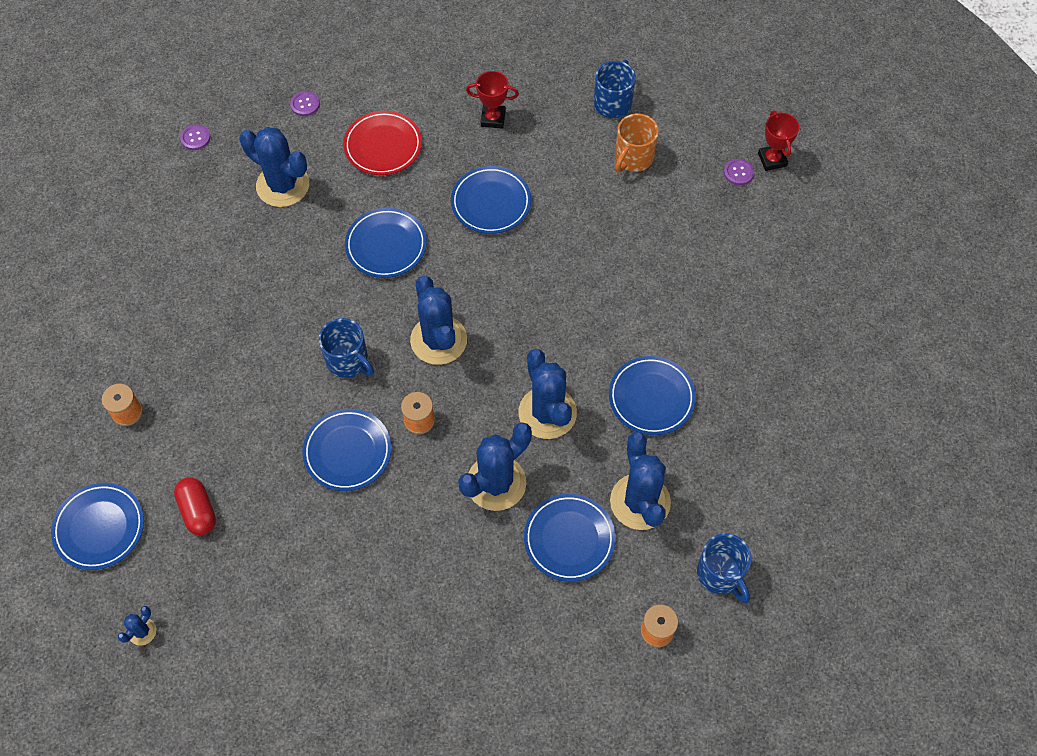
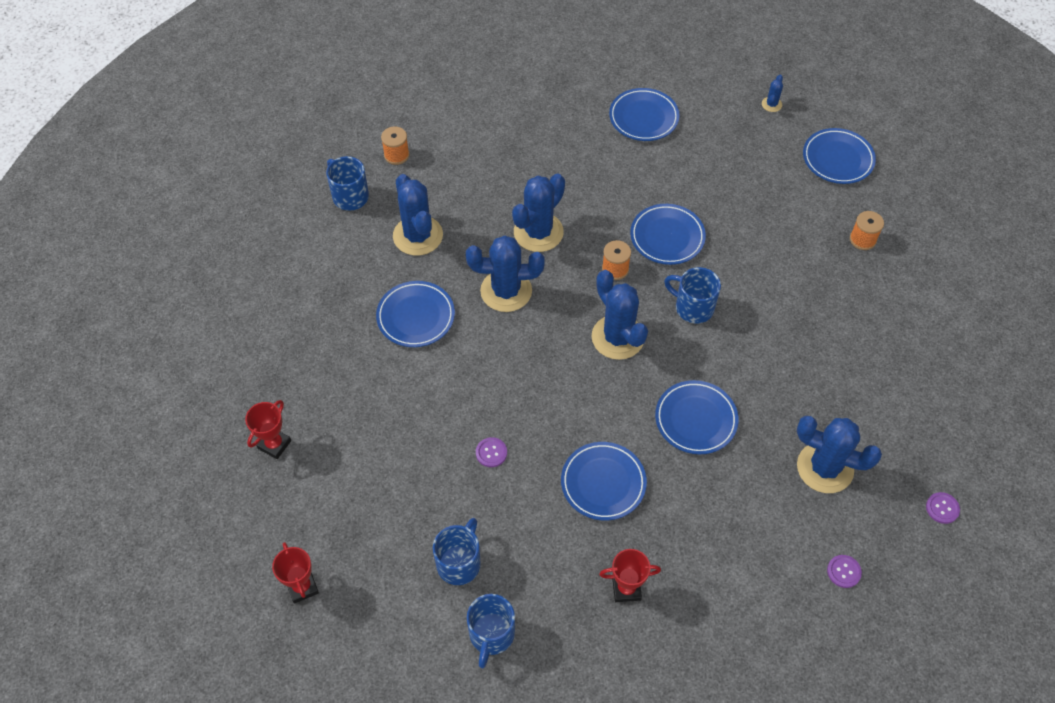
camera: 170 degrees right, 5 degrees down
(198, 511) = (768, 180): red capsule -> none
(383, 146) = (737, 532): red plate -> none
(547, 413) = (506, 291): blue cactus -> blue cactus turned 60 degrees counterclockwise
(569, 539) = (471, 202): blue plate -> blue plate (643, 118)
(633, 158) = (459, 563): orange mug -> blue mug
(738, 173) = (340, 563): purple button -> purple button (491, 453)
(802, 284) = (274, 444): none -> red trophy

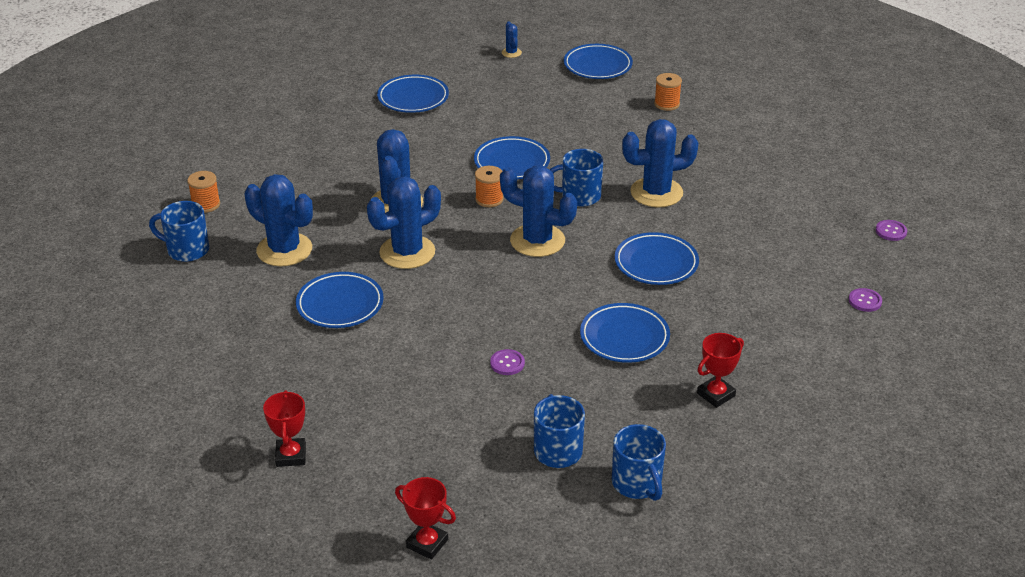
camera: 35 degrees left, 20 degrees down
(825, 468) = (784, 247): blue cactus -> blue cactus (656, 193)

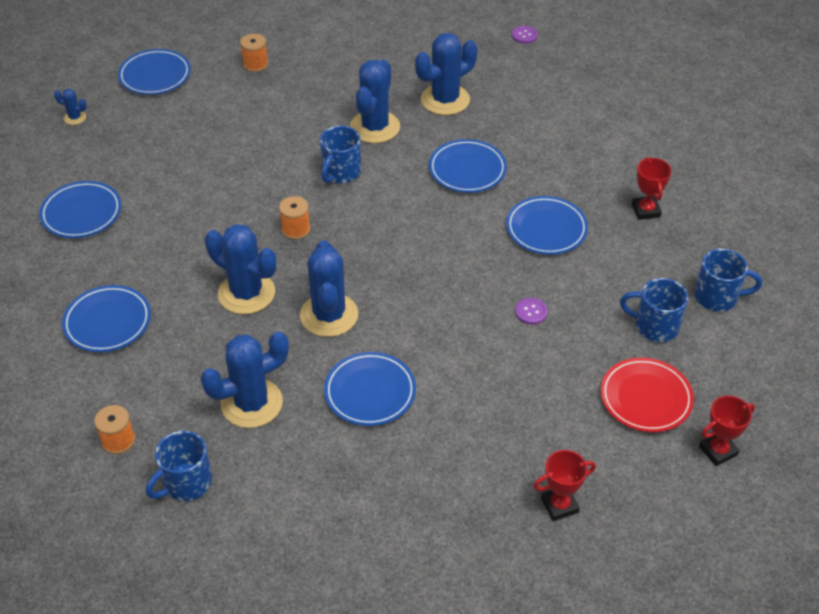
camera: 60 degrees left, 10 degrees up
(291, 455) = (559, 505): red trophy -> red trophy turned 45 degrees counterclockwise
(457, 472) = (645, 398): none -> red plate
(512, 162) = (253, 192): blue plate -> blue plate (107, 322)
(537, 241) = (381, 224): blue cactus -> blue cactus (445, 100)
(865, 301) = (593, 87): purple button -> none

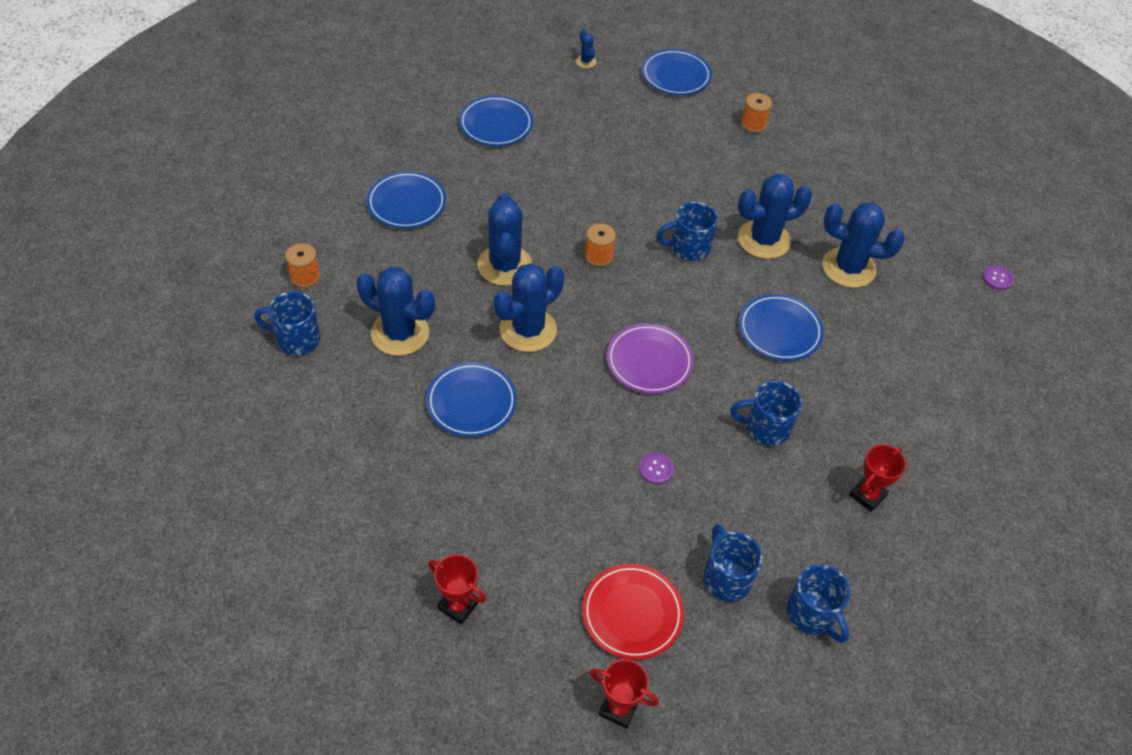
camera: 50 degrees right, 5 degrees up
(429, 259) = (649, 362): none -> purple plate
(546, 229) = (765, 428): blue plate -> blue mug

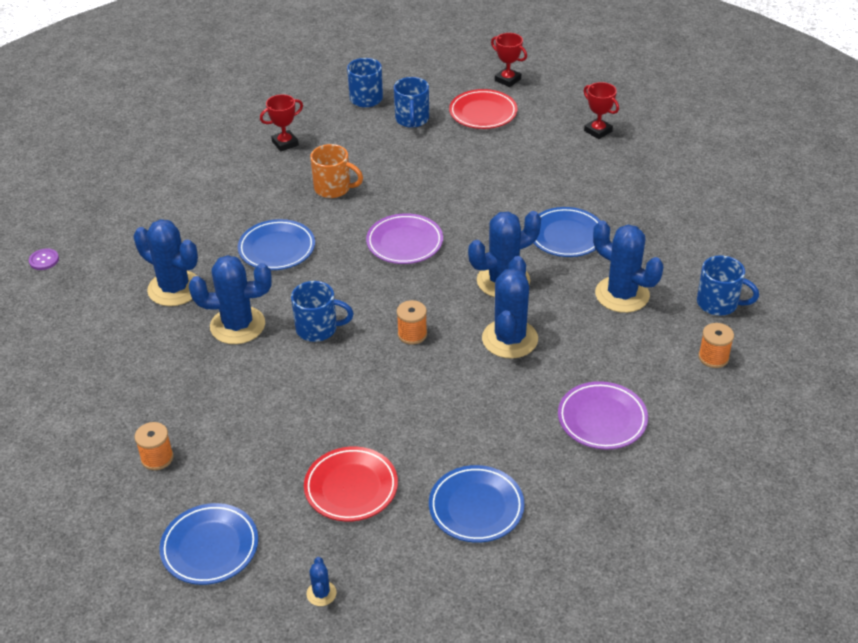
camera: 160 degrees left, 10 degrees down
(406, 203) = (602, 419): blue plate -> purple plate
(595, 125) = (351, 487): none -> red plate
(656, 469) = (432, 177): purple button -> none
(765, 428) = (333, 188): blue mug -> orange mug

